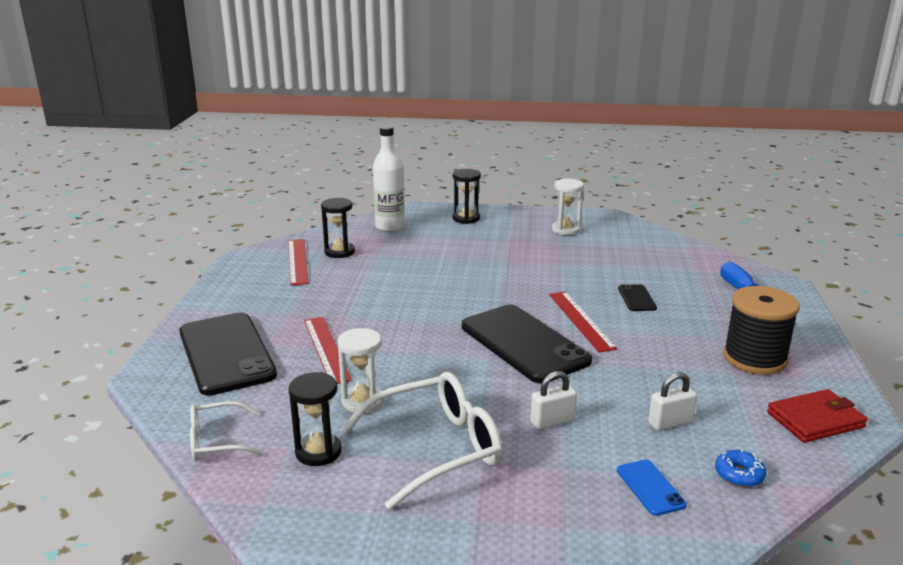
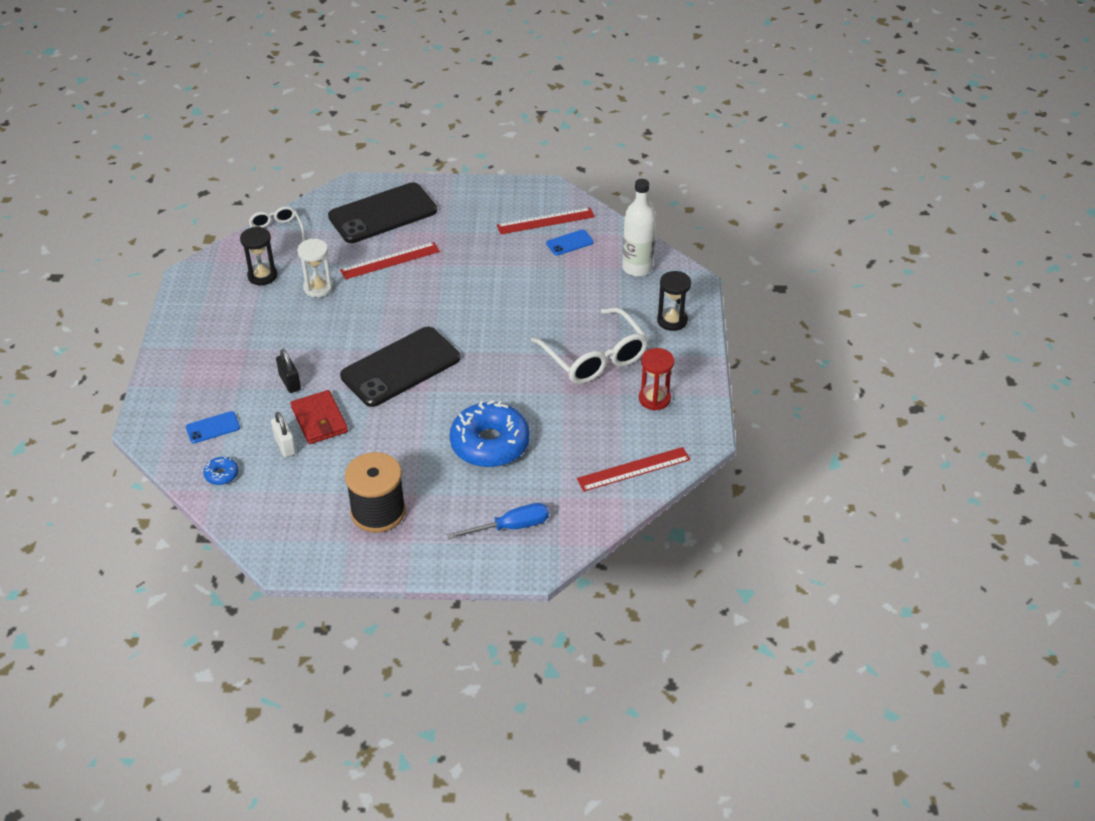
camera: 85 degrees right, 20 degrees up
(339, 252) = (569, 243): black hourglass -> blue phone
(436, 448) = (262, 327): white glasses -> white glasses (595, 357)
(552, 421) = (290, 382): white padlock -> black padlock
(566, 230) = (654, 399): white hourglass -> red hourglass
(581, 320) = (443, 403): red ruler -> red ruler (633, 469)
(636, 298) = (490, 444): black phone -> blue donut
(815, 420) = (284, 532): red wallet -> red wallet (319, 420)

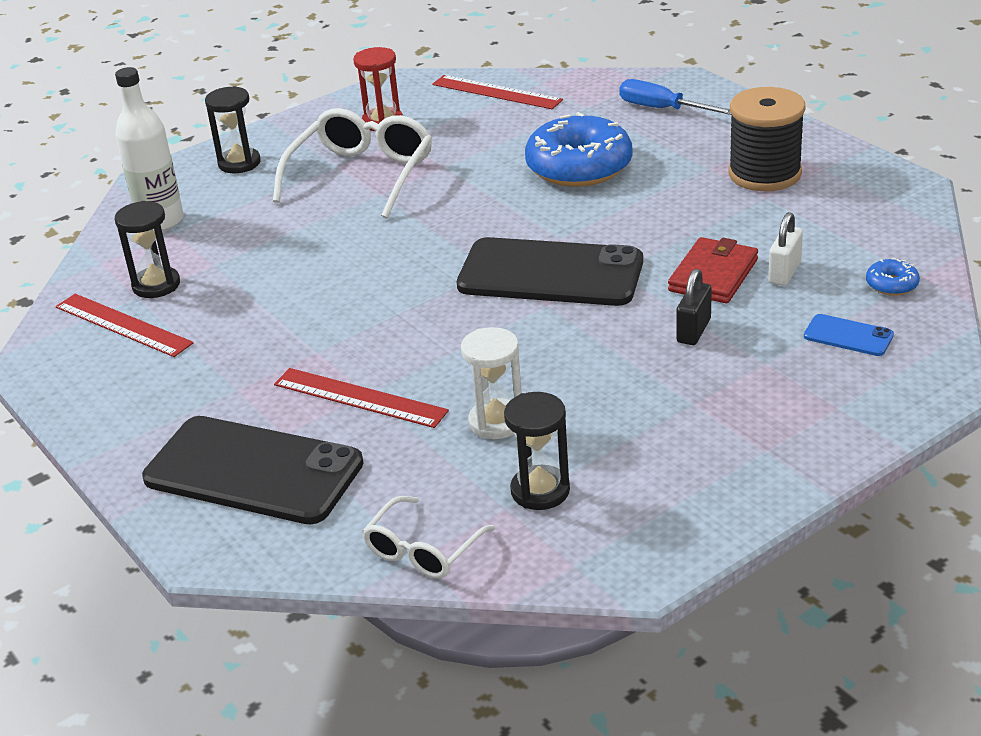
camera: 125 degrees left, 10 degrees down
(569, 243) = (156, 285): blue phone -> black hourglass

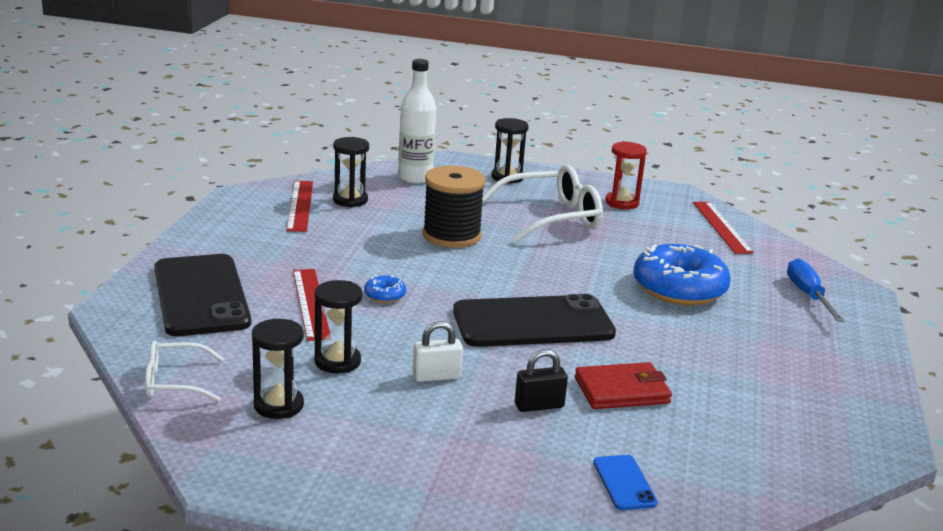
camera: 45 degrees right, 10 degrees down
(496, 422) = (337, 361): white hourglass -> black hourglass
(550, 273) = (533, 323): black phone -> black phone turned 75 degrees counterclockwise
(764, 174) = (792, 368): black spool -> black spool (451, 235)
(784, 273) = (669, 422): white padlock -> white padlock (436, 376)
(891, 284) = (726, 483): blue donut -> blue donut (385, 295)

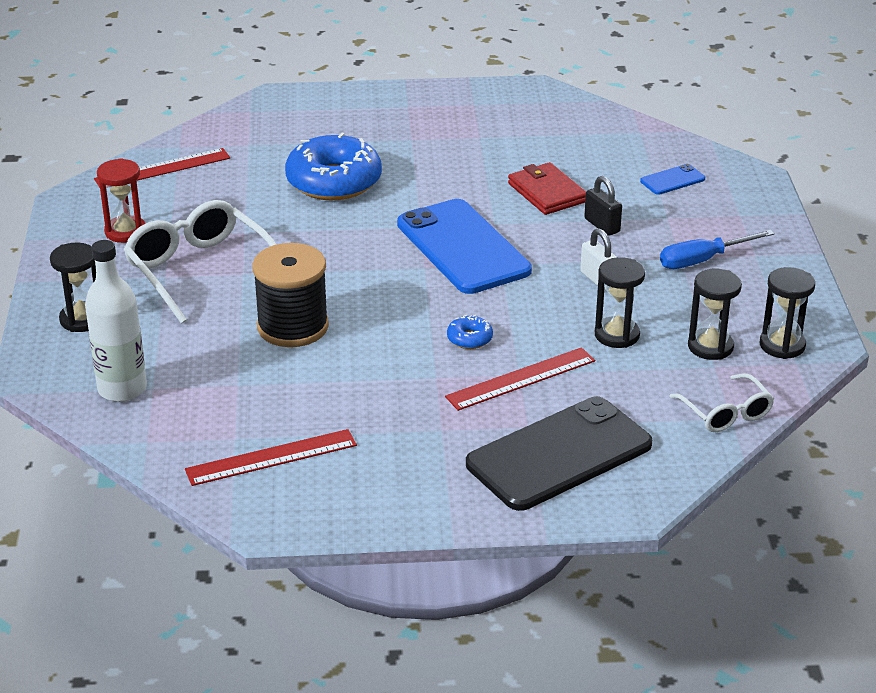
camera: 105 degrees left, 10 degrees up
(350, 200) = (230, 422): black hourglass -> black hourglass (782, 345)
(533, 323) = (462, 247): black phone -> blue phone
(808, 295) = (303, 120): blue screwdriver -> blue screwdriver (703, 260)

